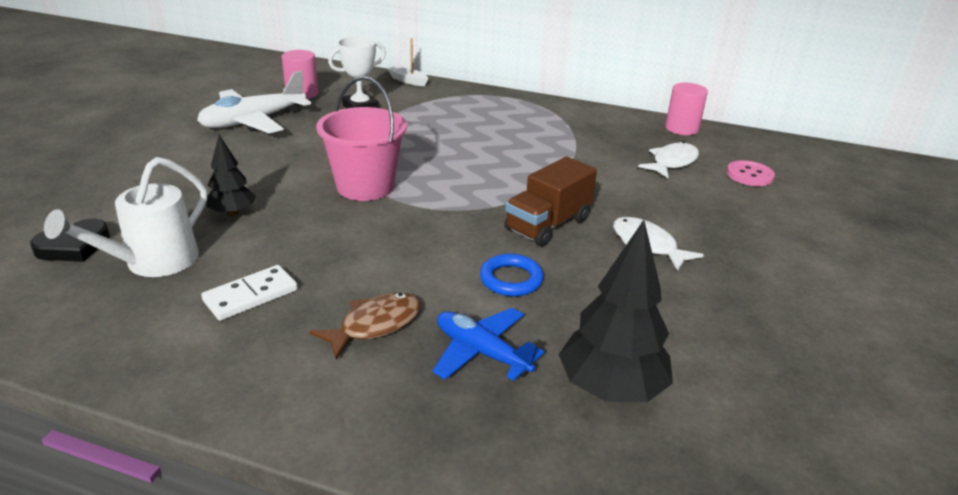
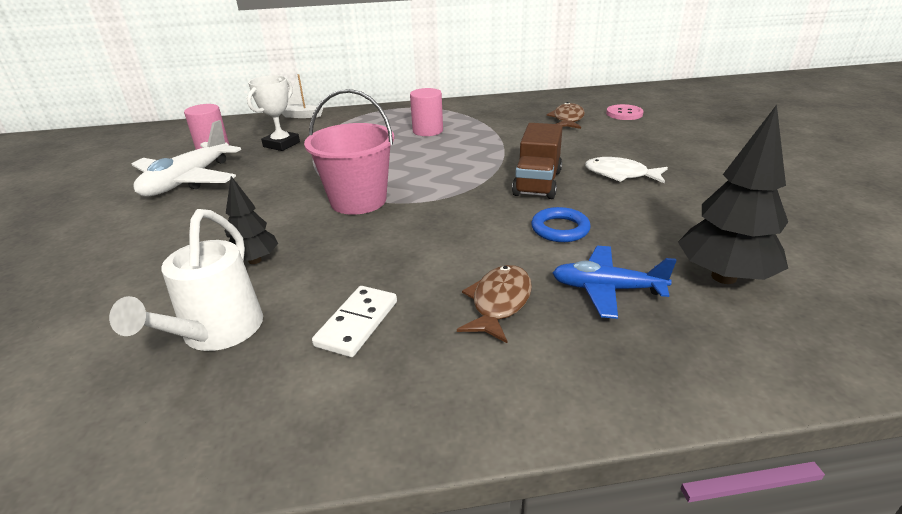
camera: 25 degrees left, 0 degrees up
(74, 246) = (101, 352): black heart -> none
(672, 162) = (567, 119): white fish -> brown fish
(681, 128) = (546, 98): pink cylinder -> pink cylinder (427, 131)

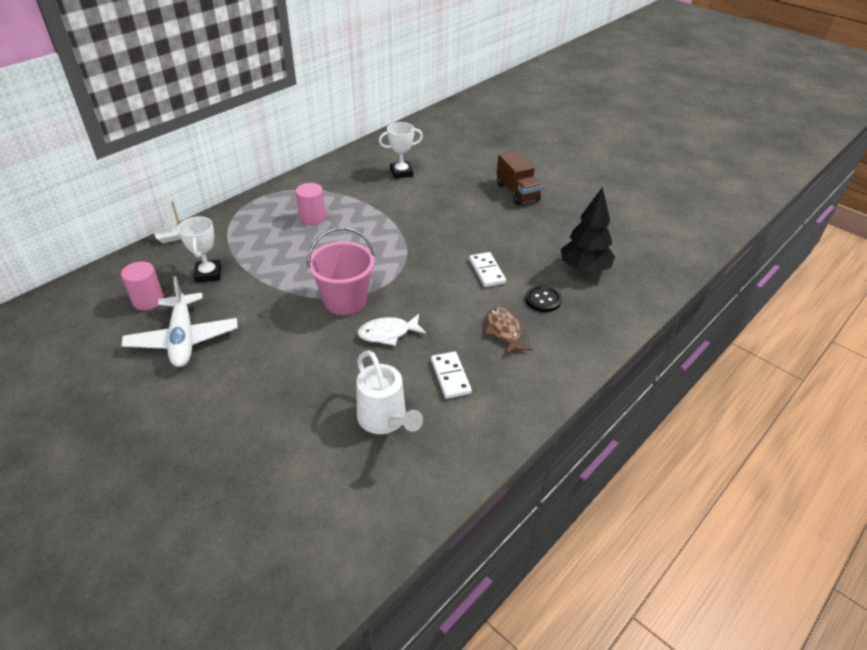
camera: 40 degrees left, 10 degrees up
(255, 260) = (340, 372): black tree -> none
(537, 183) = (441, 241): brown truck -> brown truck (517, 192)
(560, 229) = (487, 271): blue ring -> white domino
(567, 119) = (401, 172): brown fish -> white trophy
(607, 289) = (543, 300): blue plane -> black button
(620, 175) = (480, 215): white fish -> white fish (388, 333)
(624, 114) = (433, 155): pink button -> none

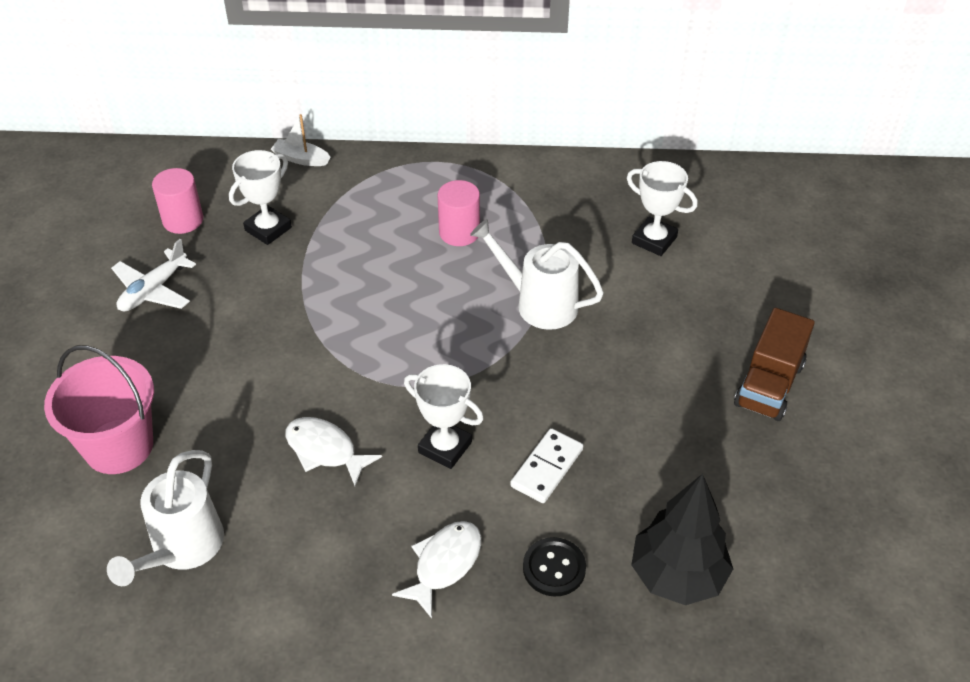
camera: 50 degrees right, 5 degrees up
(183, 338) = (153, 290): white plane -> white plane, size x0.66
(345, 300) = (342, 371): pink bucket -> pink bucket (119, 446)
(390, 221) = (538, 303): none -> white watering can
(437, 294) = (445, 447): none -> white trophy
(450, 376) = (307, 563): white domino -> none
(504, 331) = (444, 564): brown fish -> white fish

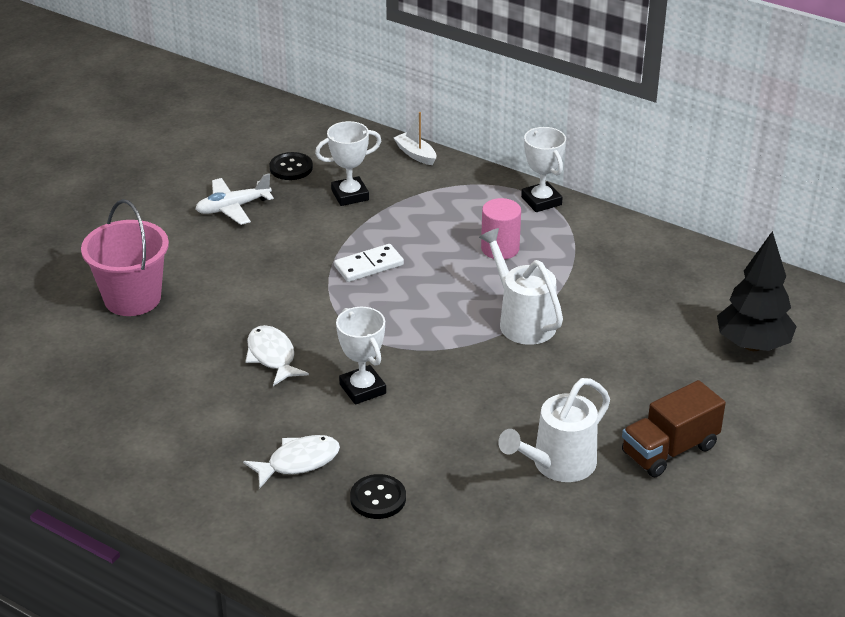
camera: 30 degrees right, 10 degrees down
(182, 549) = (125, 377): white watering can -> white watering can (557, 465)
(183, 220) = (291, 168): pink cylinder -> black button
(547, 468) = (429, 433): white domino -> white domino (369, 266)
(654, 240) = (664, 311): white trophy -> white trophy (541, 201)
(677, 576) = (469, 543): black tree -> black tree (752, 345)

